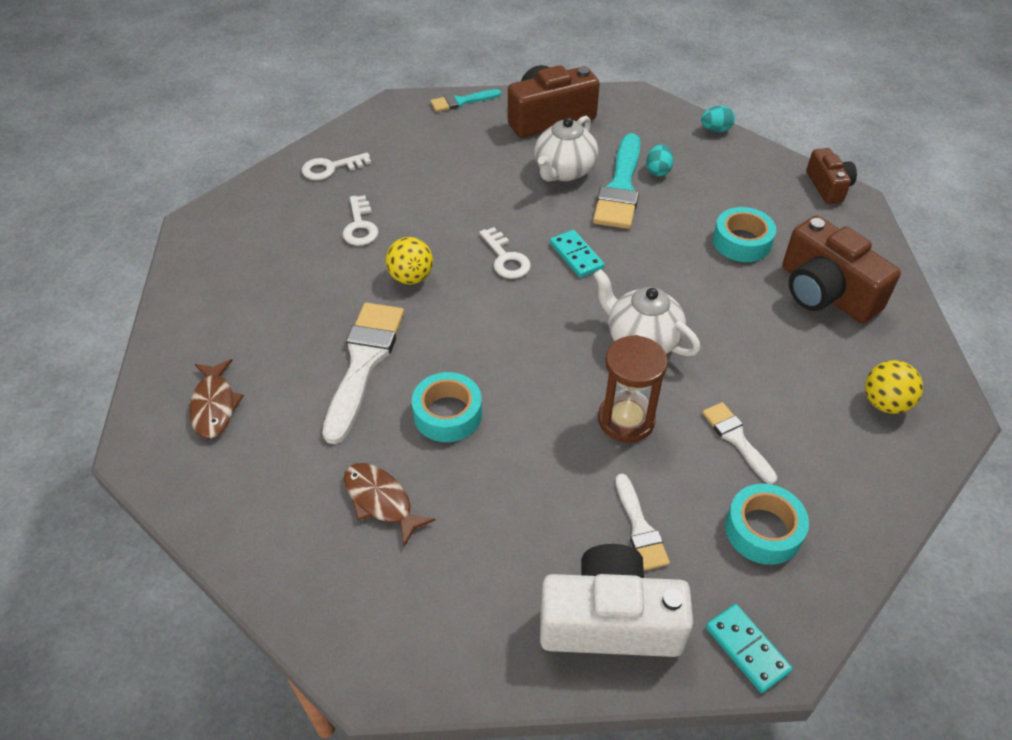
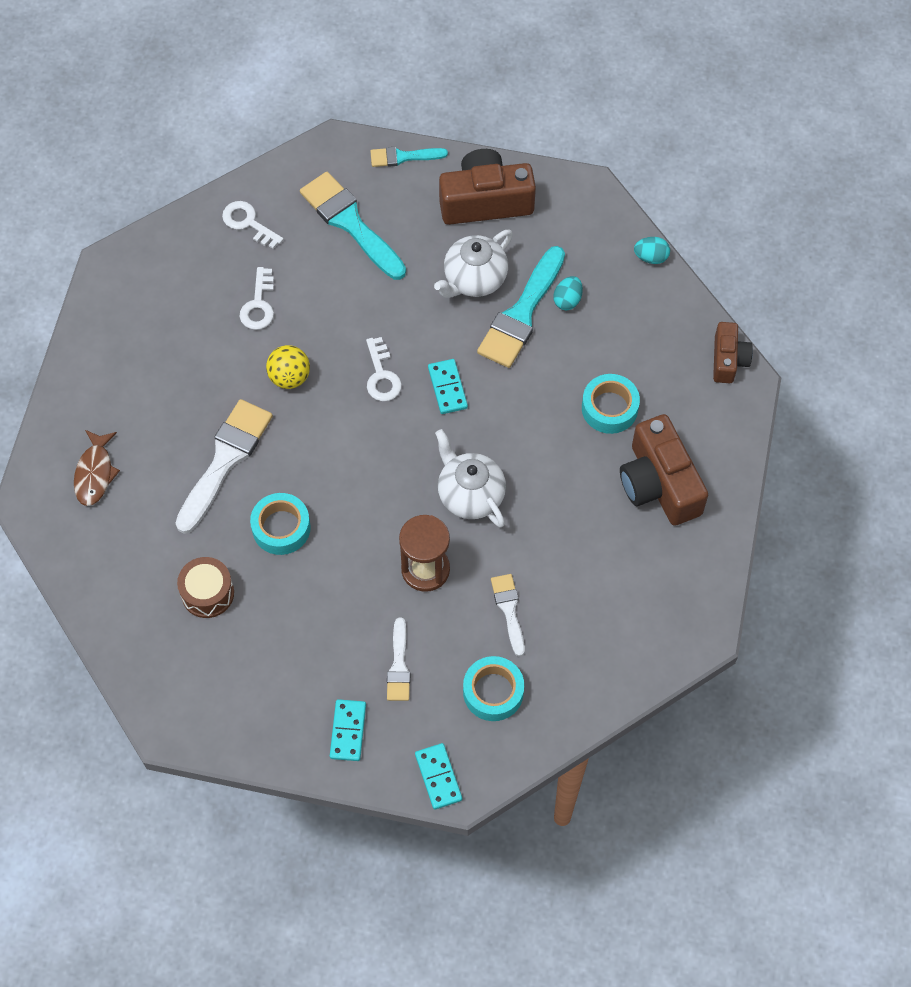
camera: 15 degrees right, 15 degrees up
(330, 168) = (248, 223): white key -> white key turned 45 degrees clockwise
(381, 501) = (207, 593): brown fish -> brown drum
(430, 152) = (350, 223): none -> turquoise brush
(610, 620) = (348, 731): white camera -> turquoise domino
(885, 403) = (650, 608): yellow ball -> none

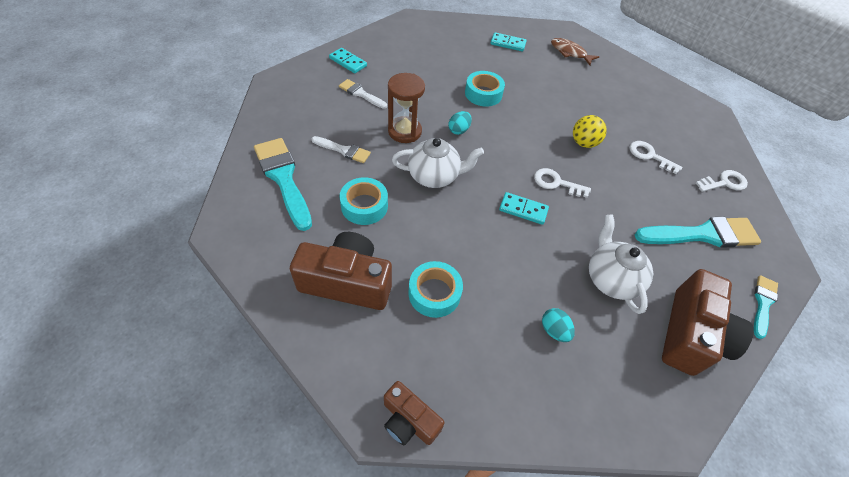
camera: 120 degrees right, 10 degrees down
(207, 593) = (468, 56): brown drum -> none
(225, 460) = (543, 94): white brush -> none
(438, 777) = (289, 77): turquoise domino -> turquoise domino (508, 43)
(493, 692) = (306, 118): turquoise tape -> turquoise tape (364, 206)
(521, 314) = (559, 290): turquoise brush -> turquoise brush (283, 178)
(651, 257) = (563, 434): turquoise egg -> turquoise egg (459, 130)

